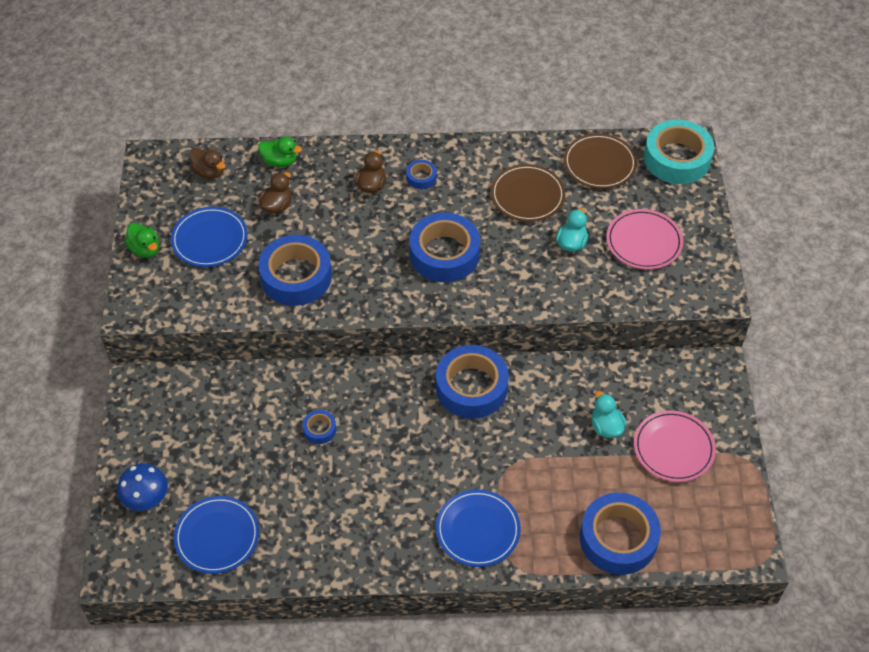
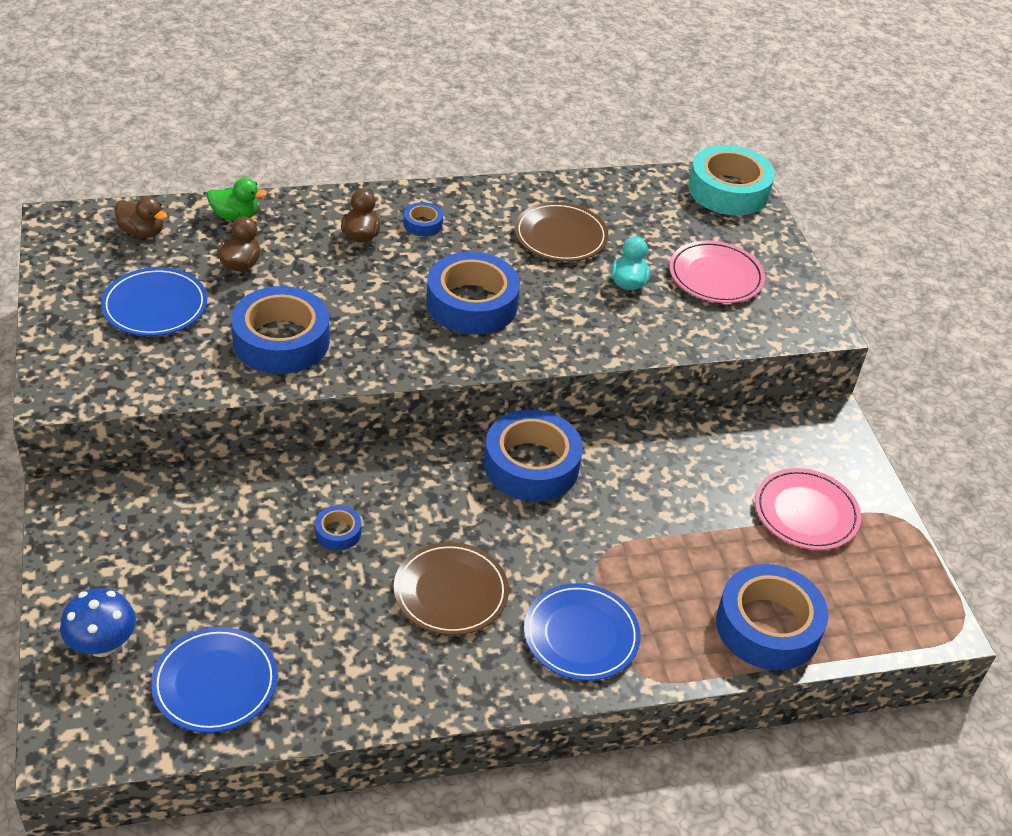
camera: 15 degrees left, 10 degrees down
(145, 249) = (66, 322): green duck -> none
(599, 164) = (639, 200): brown plate -> brown plate (450, 592)
(606, 427) = (715, 496): turquoise duck -> none

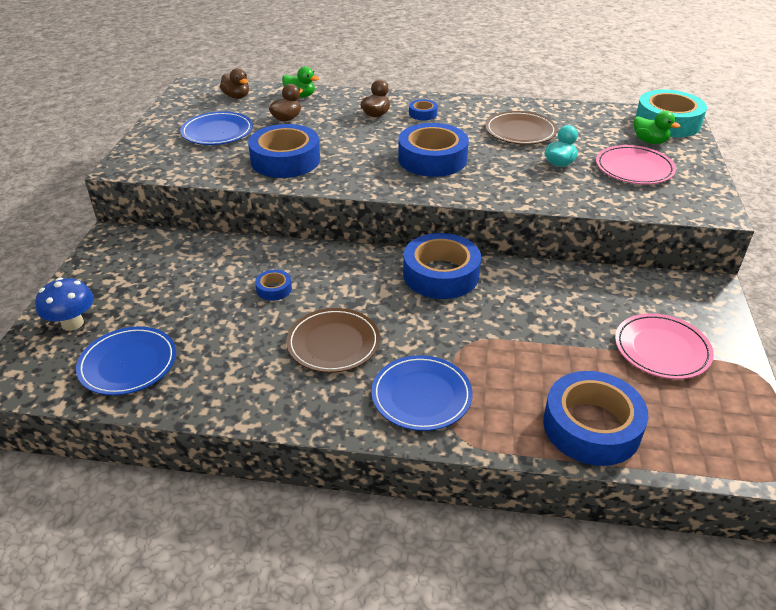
camera: 25 degrees right, 5 degrees down
(718, 227) = (650, 141): none -> green duck

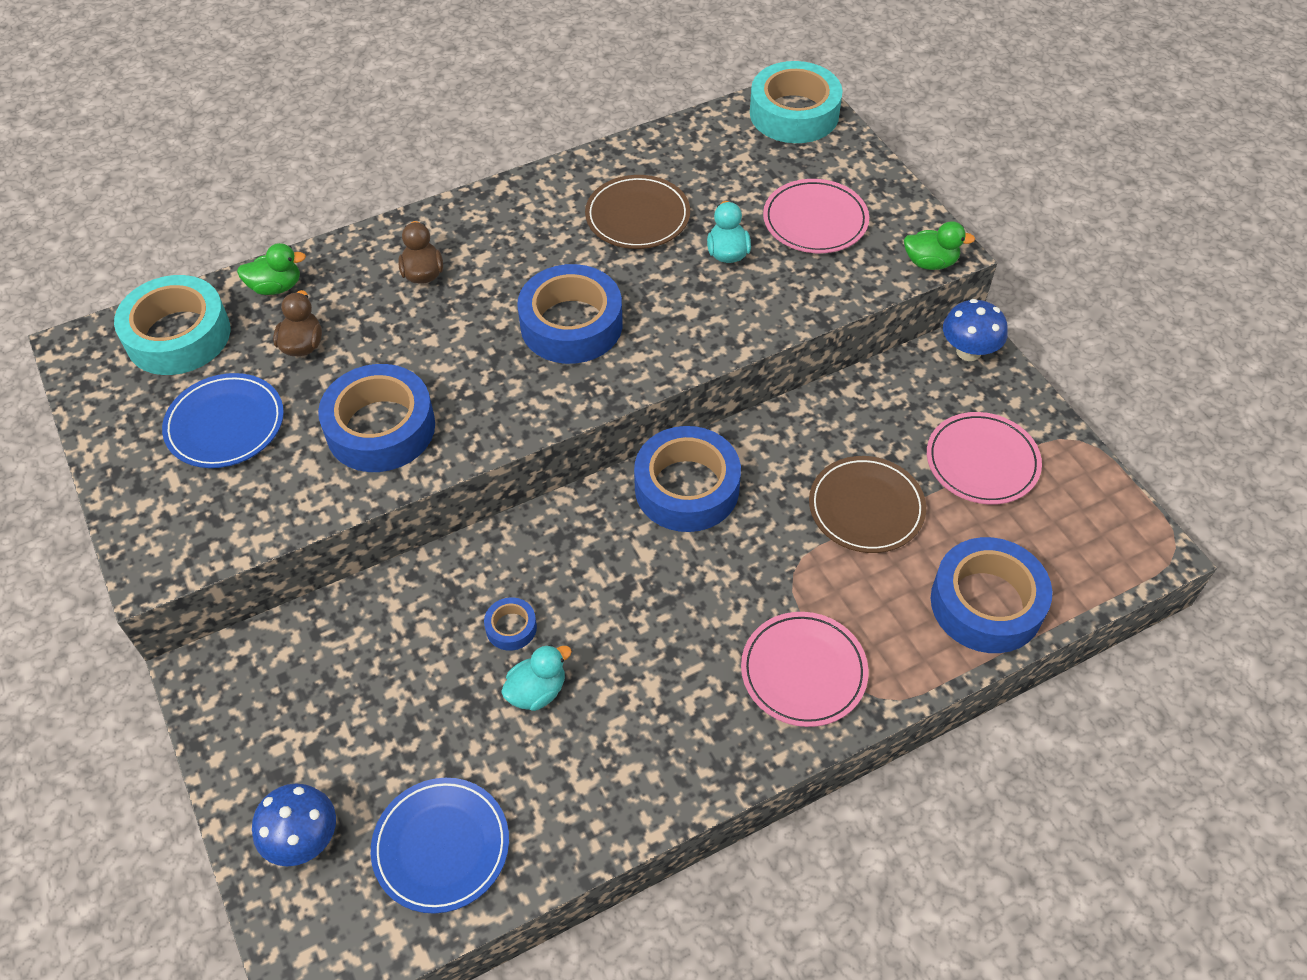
camera: 35 degrees left, 15 degrees up
(236, 96) = (178, 335): brown duck -> turquoise tape
(255, 323) = (537, 691): none -> turquoise duck
(333, 343) = (653, 662): brown plate -> brown plate (866, 507)
(421, 396) = (803, 671): blue plate -> pink plate
(423, 114) = (485, 241): blue tape -> none
(650, 141) = (799, 160): green duck -> green duck (930, 262)
(705, 290) = (968, 351): none -> blue mushroom

